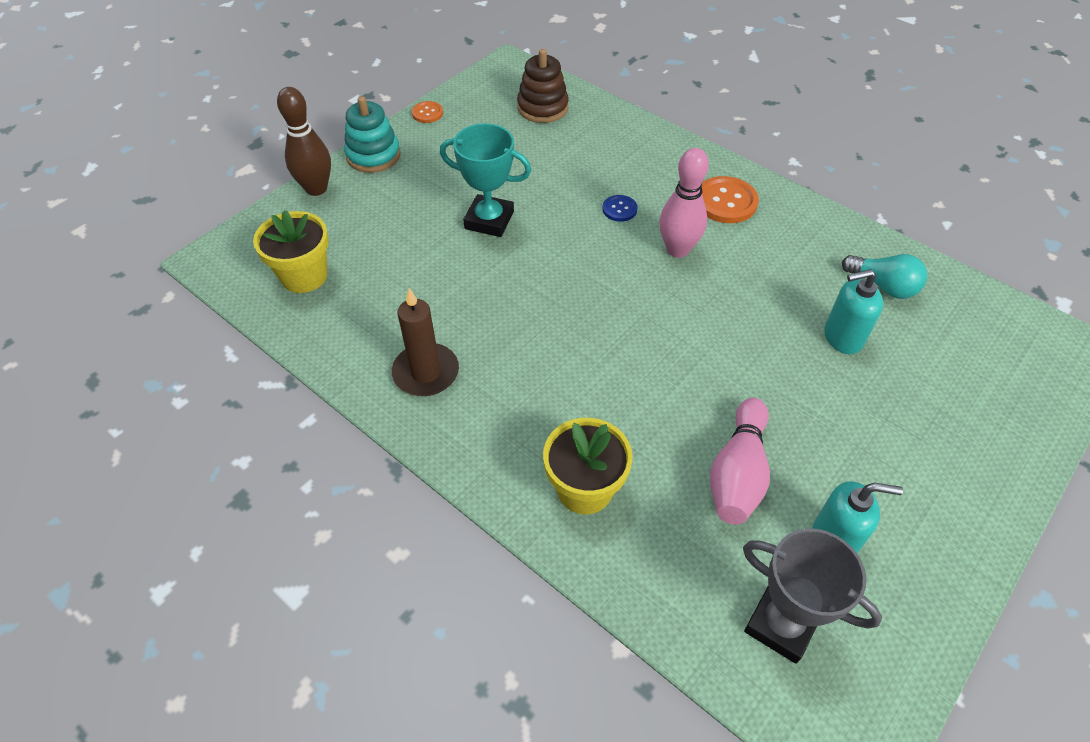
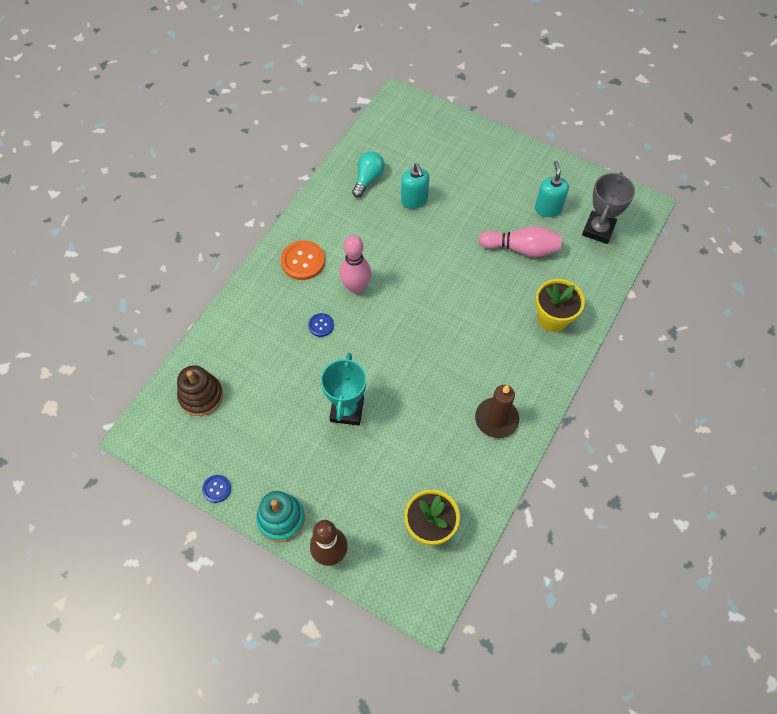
camera: 100 degrees left, 10 degrees up
(427, 113) = (217, 489): orange button -> blue button

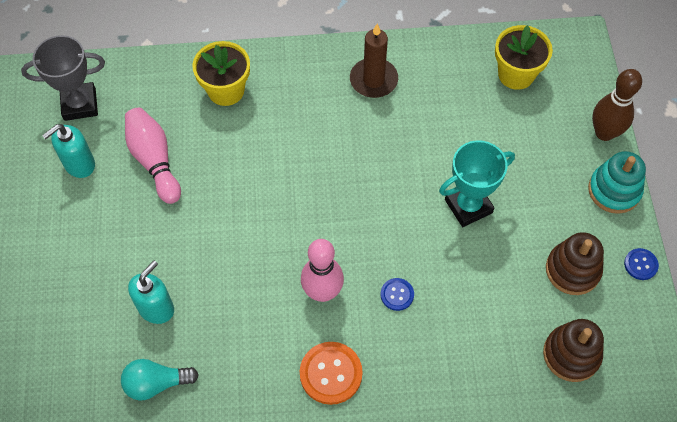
camera: 125 degrees left, 0 degrees up
(250, 441) = (572, 270): none -> brown stacking toy

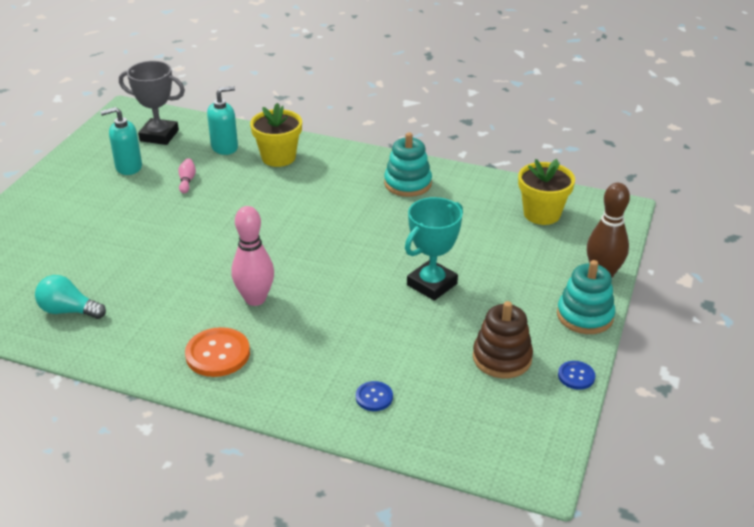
camera: 25 degrees right, 25 degrees down
(154, 161) = (187, 181): pink bowling pin -> pink bowling pin, size x0.48
(156, 308) = (110, 265): turquoise soap dispenser -> turquoise soap dispenser (225, 147)
(373, 80) = (407, 184): brown candle -> turquoise stacking toy
(397, 295) = (319, 321): blue button -> blue button (374, 397)
(468, 206) = (432, 284): turquoise trophy -> turquoise trophy turned 45 degrees counterclockwise
(571, 354) = (456, 418): brown stacking toy -> none

